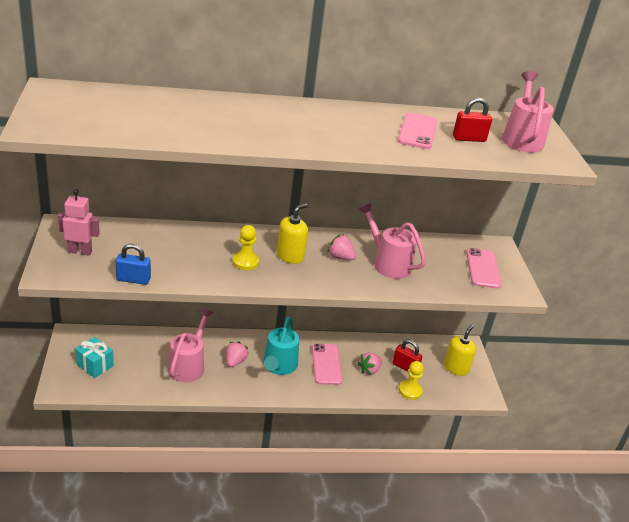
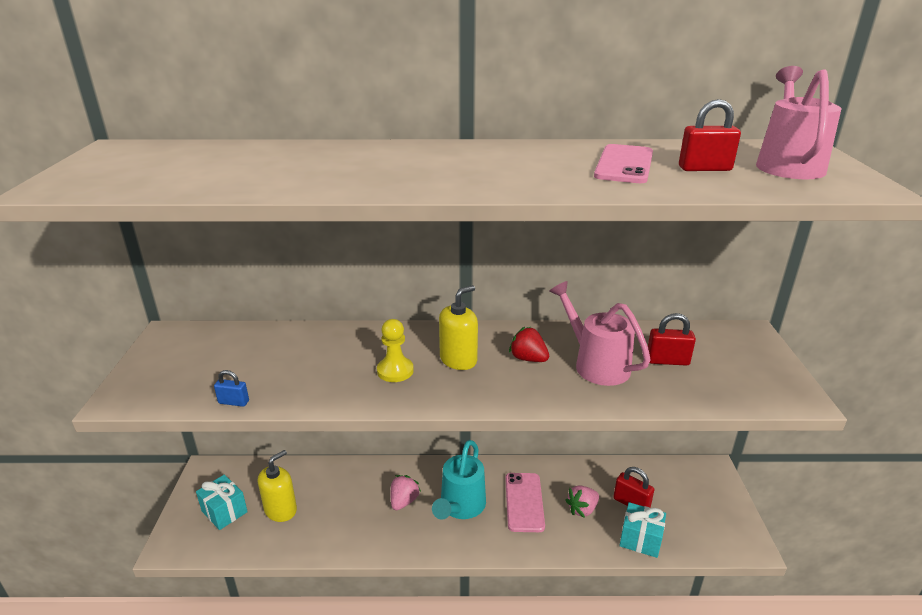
camera: 10 degrees right, 5 degrees down
(80, 251) = (176, 366): pink robot -> none
(133, 279) = (234, 402): blue padlock -> blue padlock, size x0.65
(189, 365) = (343, 508): pink watering can -> none
(340, 257) = (528, 359): pink strawberry -> red strawberry
(410, 391) = (640, 539): yellow pawn -> turquoise gift
(437, 263) = (667, 361): none -> red padlock
(456, 368) = (702, 502): yellow soap dispenser -> yellow soap dispenser (281, 510)
(483, 268) = (735, 366): pink phone -> none

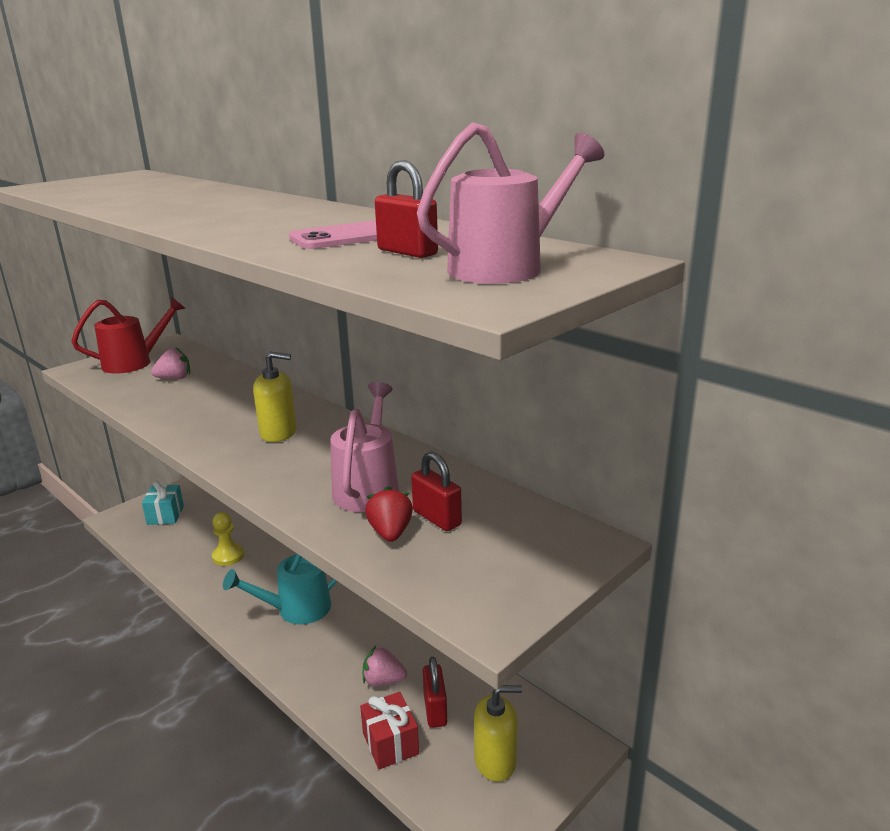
camera: 45 degrees right, 5 degrees down
(178, 364) = (135, 362): none -> red watering can
(234, 402) = (113, 395): blue padlock -> none
(281, 510) = (192, 534): yellow soap dispenser -> yellow soap dispenser (495, 761)
(395, 371) = (226, 420): yellow pawn -> yellow pawn (228, 556)
(404, 501) = (267, 579): pink strawberry -> pink strawberry (174, 378)
(524, 502) = (347, 640): pink phone -> none
(528, 359) = (327, 456): red strawberry -> red strawberry (390, 533)
(640, 539) = (390, 743): turquoise gift -> red gift

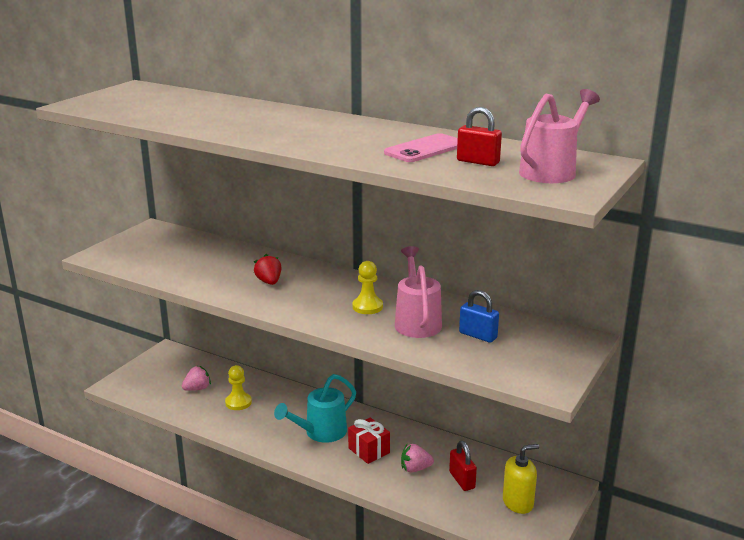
camera: 15 degrees left, 0 degrees up
(135, 362) = (142, 246): red watering can -> none
(165, 515) = (159, 378): turquoise gift -> none
(174, 378) = (191, 257): pink strawberry -> pink strawberry (197, 388)
(278, 433) = (319, 291): yellow soap dispenser -> none
(321, 459) = (367, 307): none -> yellow pawn
(390, 533) = (454, 347): red strawberry -> red strawberry (269, 282)
(390, 743) = (442, 504): red gift -> red gift (369, 450)
(437, 518) = (478, 335): red padlock -> blue padlock

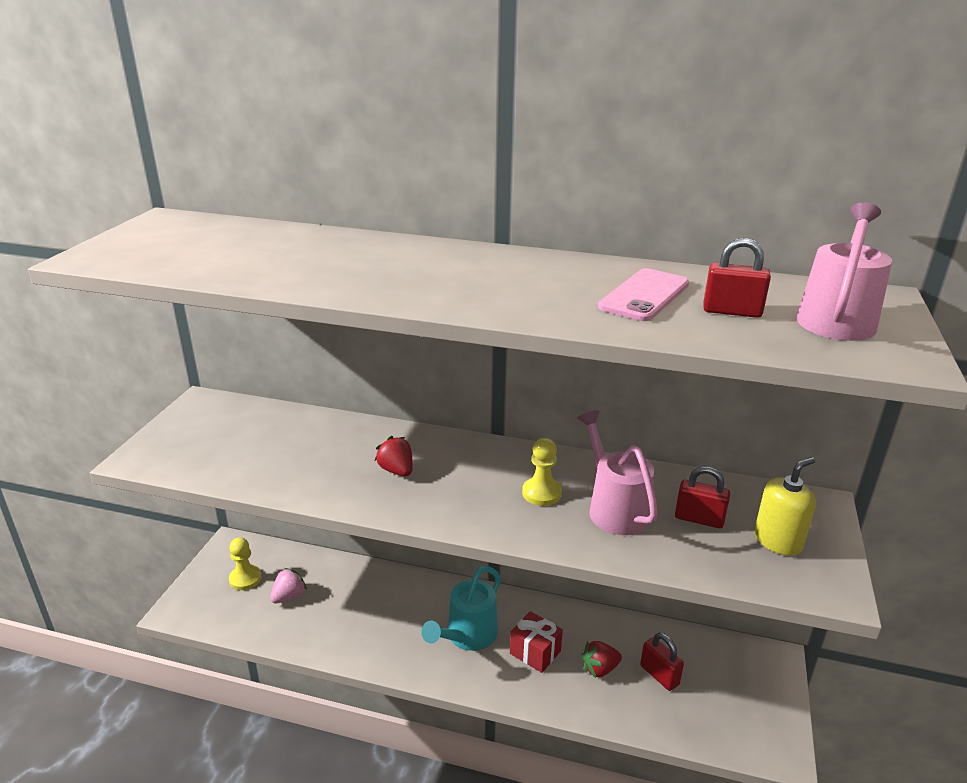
camera: 15 degrees left, 5 degrees up
(238, 402) = (349, 609): yellow pawn -> yellow pawn (245, 579)
(415, 469) = (599, 669): pink strawberry -> red strawberry
(478, 335) = (699, 519): blue padlock -> red padlock
(518, 502) = (735, 695): yellow soap dispenser -> yellow soap dispenser (778, 541)

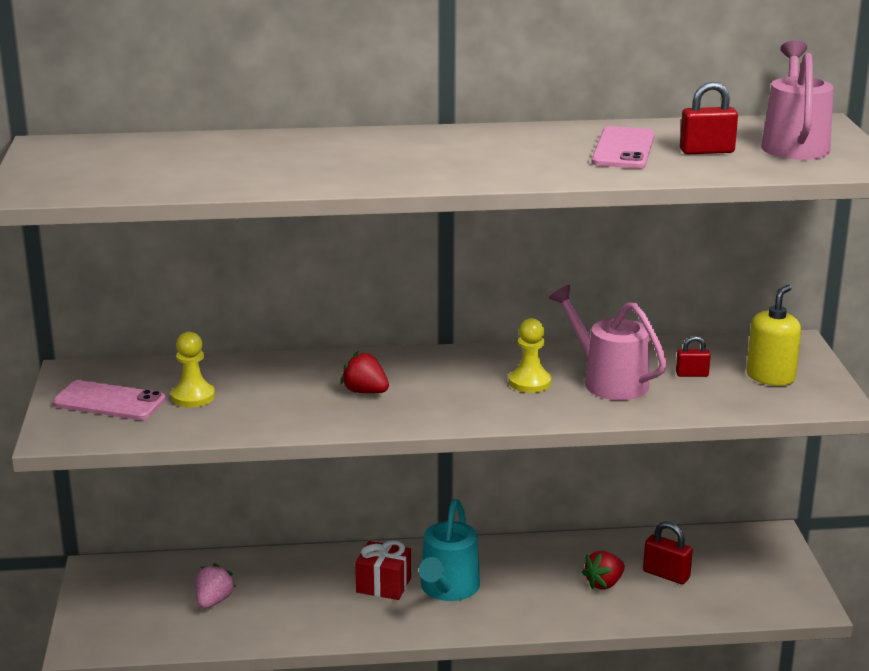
camera: 20 degrees left, 5 degrees down
(200, 435) = (109, 402): none -> pink phone
(245, 579) = (145, 597): yellow pawn -> yellow pawn (193, 397)
(535, 652) = (529, 586): red gift -> red gift (383, 585)
(699, 519) = (692, 374): red padlock -> red padlock, size x0.65

